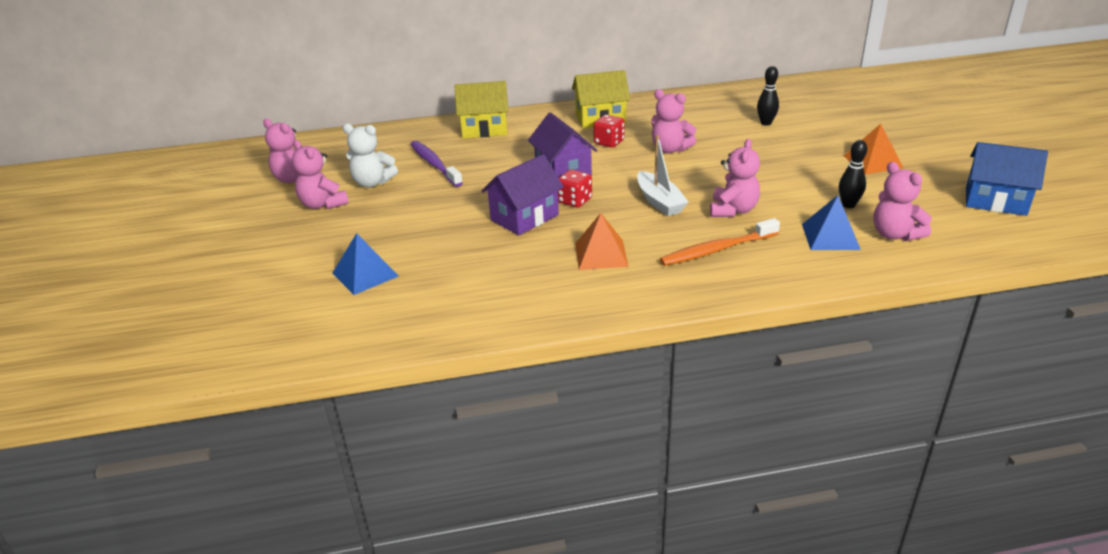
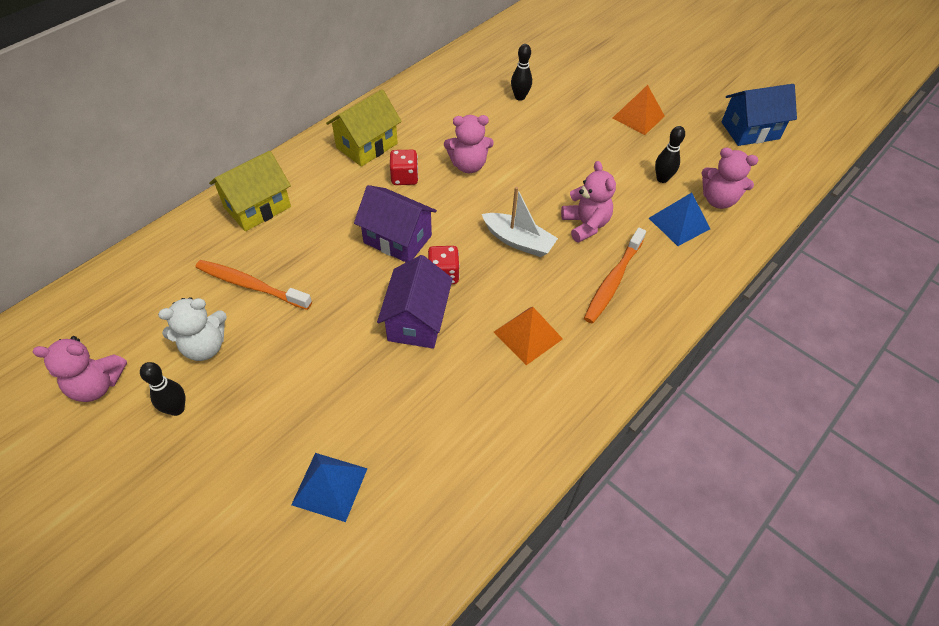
camera: 40 degrees left, 20 degrees up
(323, 204) = (177, 409): pink teddy bear -> black bowling pin
(434, 164) = (251, 285): purple toothbrush -> orange toothbrush

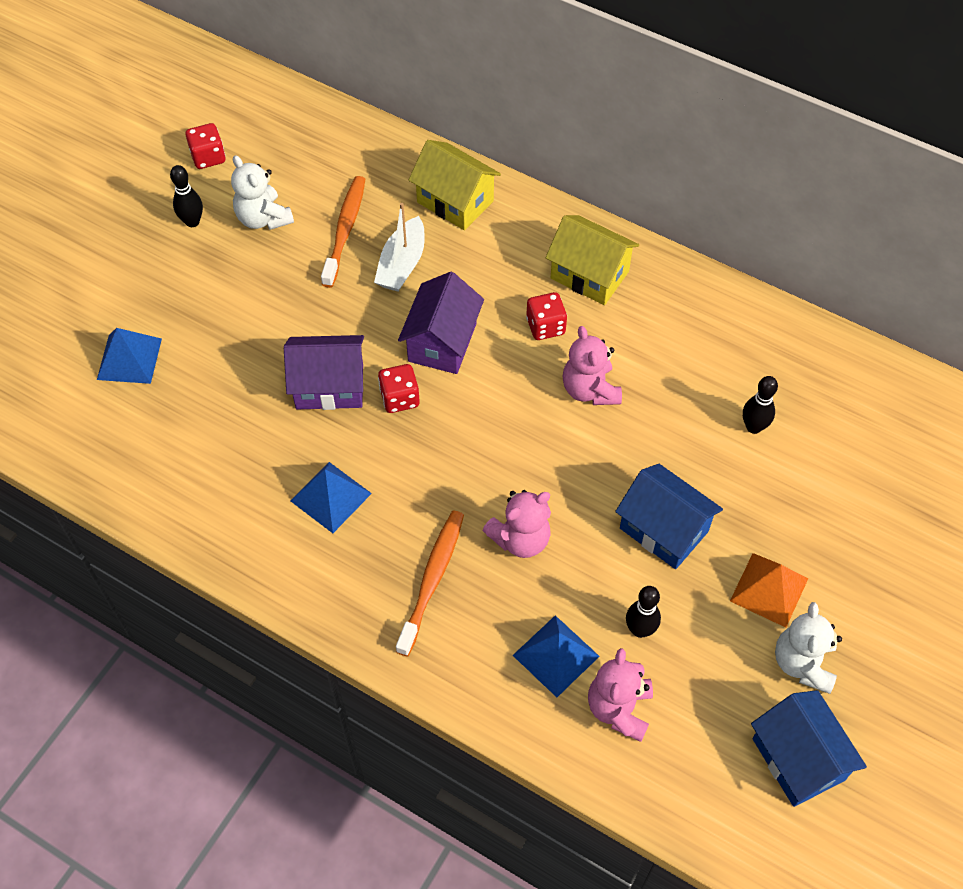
camera: 80 degrees right, 5 degrees up
(97, 385) = (208, 157): pink teddy bear -> red dice
(518, 241) = (471, 466): white boat -> white boat (402, 264)
(528, 335) = (330, 497): orange pyramid -> blue pyramid
(589, 152) = (664, 530): none -> blue house
(613, 281) = (432, 580): orange toothbrush -> orange toothbrush turned 90 degrees clockwise
(688, 115) = (803, 663): none -> white teddy bear

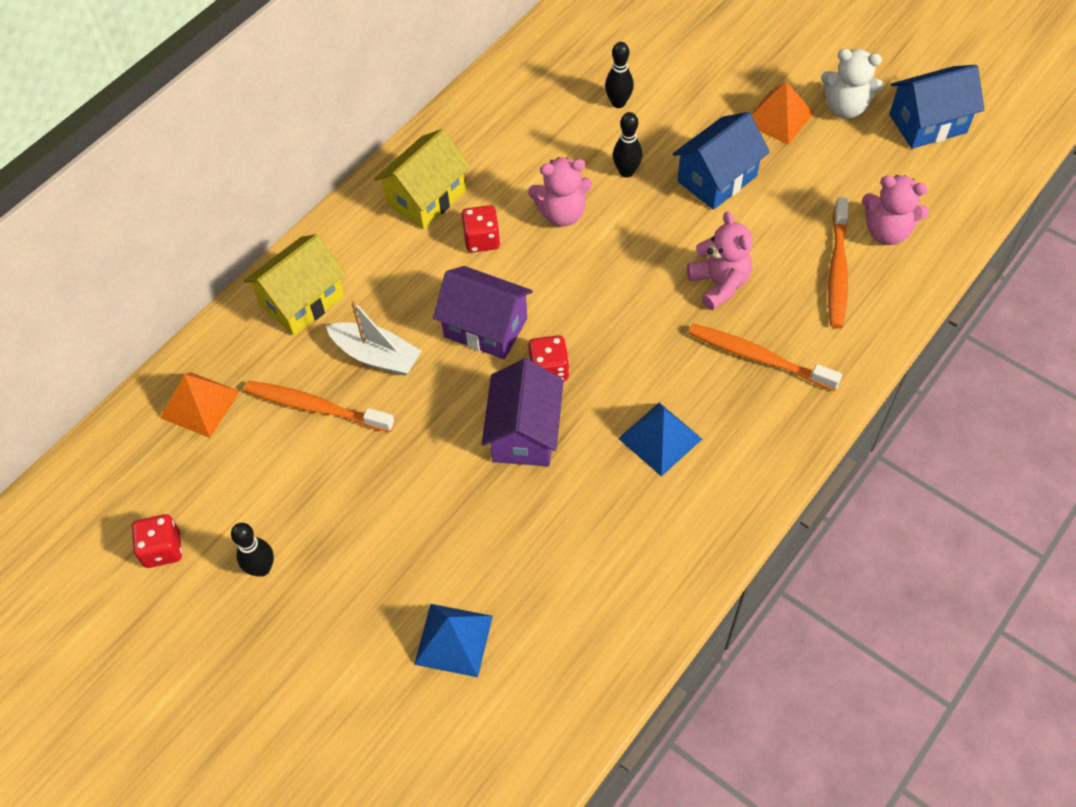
camera: 80 degrees left, 0 degrees up
(263, 218) = (277, 490): white teddy bear -> none
(342, 153) = (200, 404): none -> orange pyramid
(556, 655) = (837, 270): blue pyramid -> orange toothbrush
(640, 629) = (813, 208): black bowling pin -> black bowling pin (626, 172)

